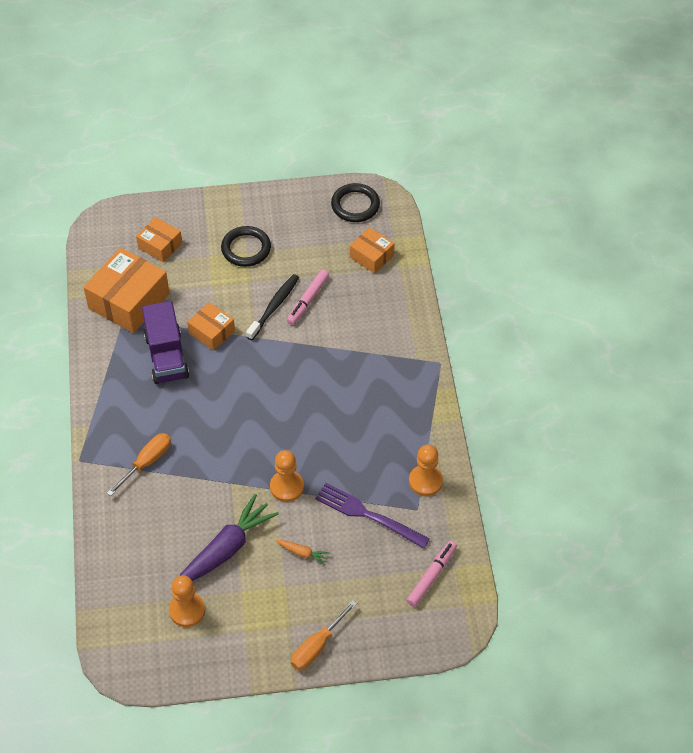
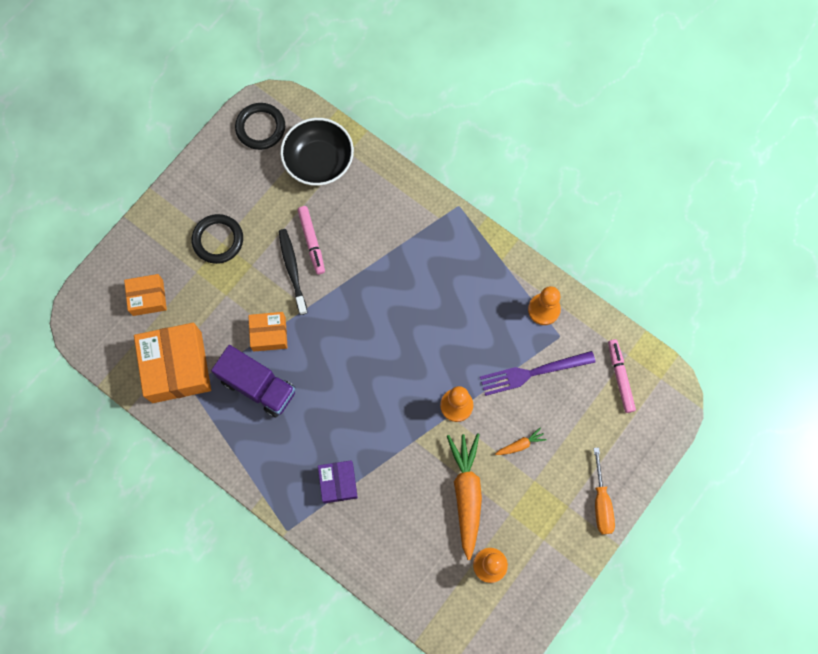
camera: 45 degrees left, 20 degrees up
(147, 462) = (338, 483): orange screwdriver -> purple box
(226, 549) = (466, 494): purple carrot -> orange carrot
(371, 256) = (319, 161): orange box -> black bowl

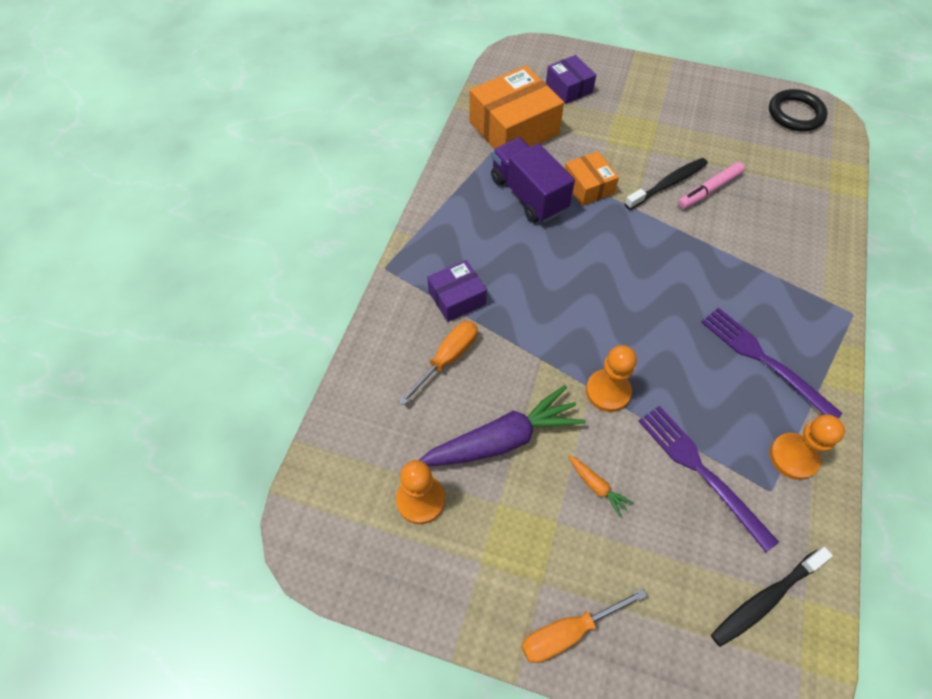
camera: 70 degrees right, 15 degrees down
(148, 298) = (569, 88): orange box -> purple box
(218, 240) = (658, 118): black ring -> none
(258, 386) = (528, 195): purple truck -> purple truck turned 135 degrees clockwise
(319, 161) = (799, 169): black bowl -> none
(389, 508) = (448, 358): none -> orange screwdriver
(466, 494) = (502, 440): orange carrot -> purple carrot
(471, 287) = (763, 360): none -> purple fork
(620, 377) = (765, 599): pink marker -> black toothbrush

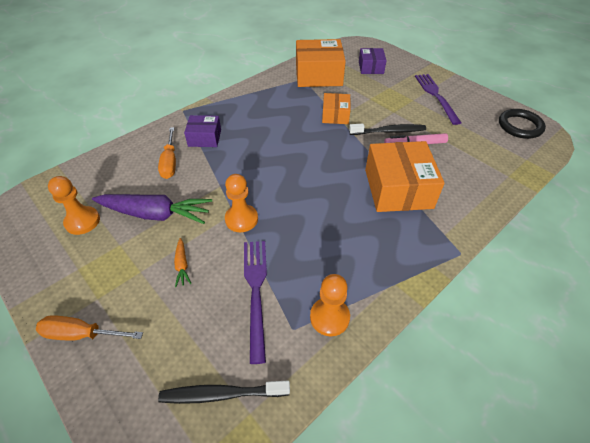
camera: 30 degrees right, 10 degrees down
(448, 358) = (170, 163): orange screwdriver -> orange screwdriver turned 105 degrees clockwise
(528, 195) = (295, 107): purple truck -> none
(737, 262) = (398, 188): none -> orange box
(763, 360) = (364, 250): purple fork -> purple fork (436, 96)

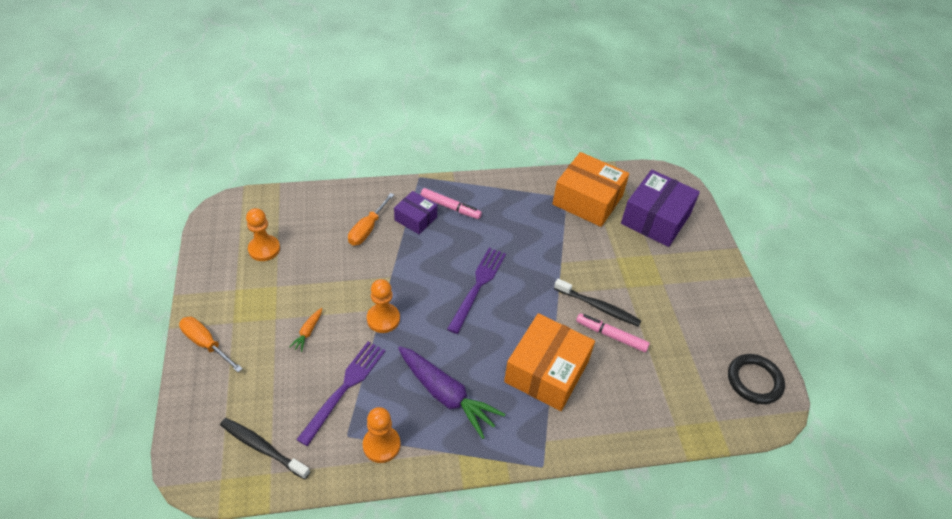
camera: 30 degrees right, 0 degrees up
(155, 214) = (320, 274): purple carrot -> purple carrot (446, 395)
(225, 119) = (450, 207): none -> pink marker
(335, 115) = (560, 258): orange box -> none
(371, 67) = (655, 219): purple box -> purple box, size x1.81
(436, 96) = (694, 293): purple fork -> purple fork (478, 286)

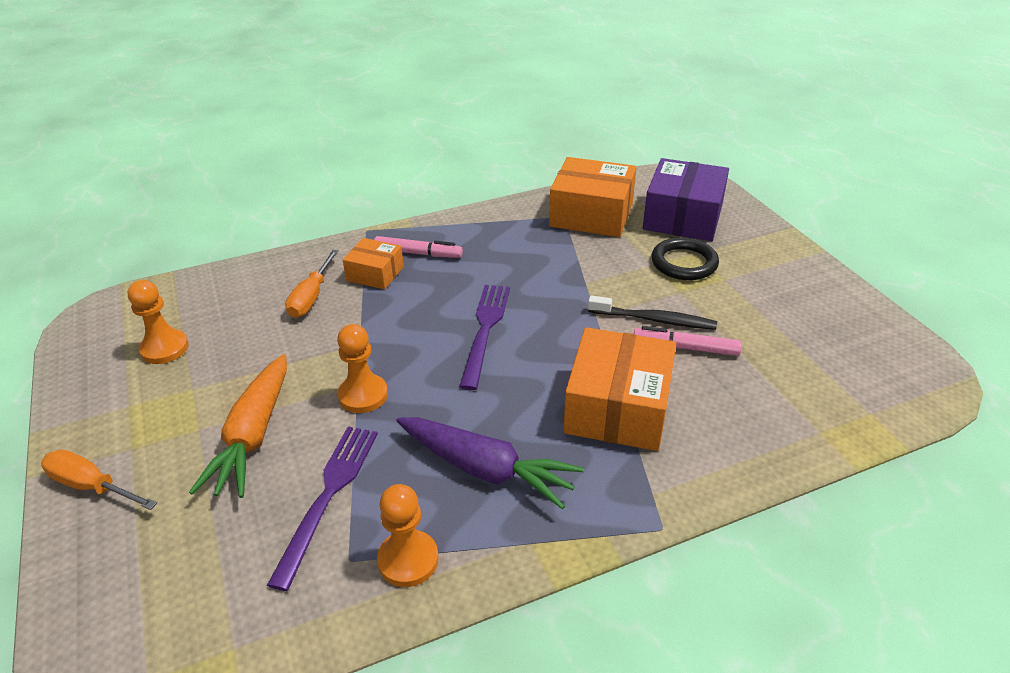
camera: 10 degrees left, 10 degrees down
(262, 448) = (212, 612): black toothbrush -> none
(308, 332) = (253, 435): orange carrot -> orange carrot, size x2.29
(416, 218) = (375, 273): purple box -> orange box
(754, 381) = (891, 358): black ring -> black ring (684, 263)

